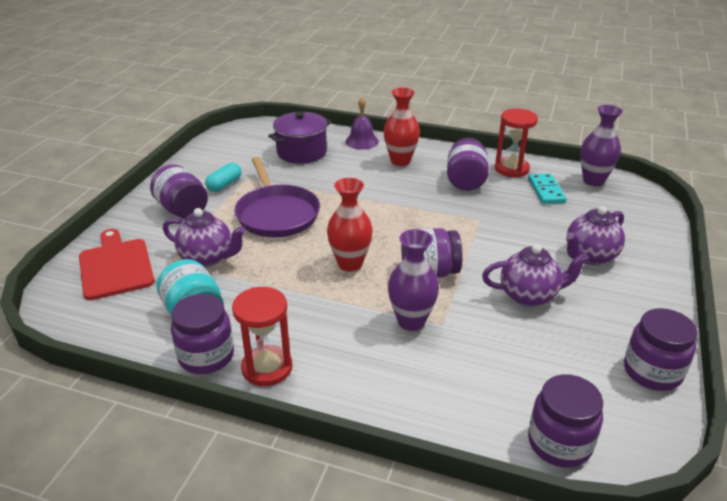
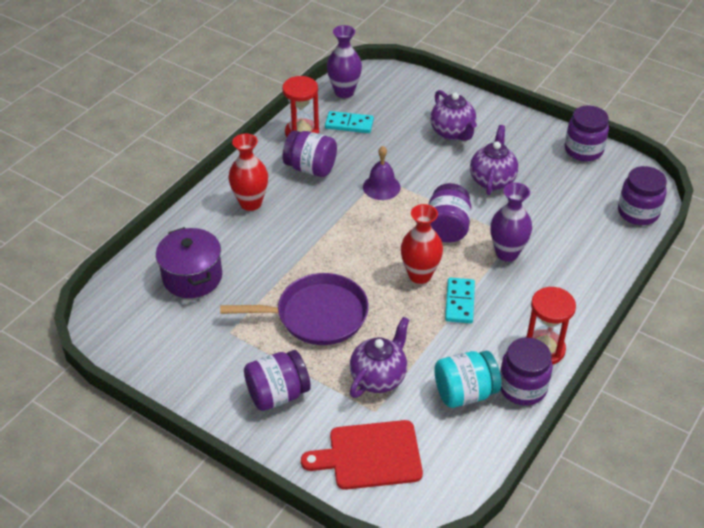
camera: 75 degrees left, 10 degrees up
(224, 184) = (237, 353): turquoise capsule -> none
(320, 295) = (459, 302): none -> turquoise domino
(362, 141) = (192, 223): purple bell -> purple bell (381, 187)

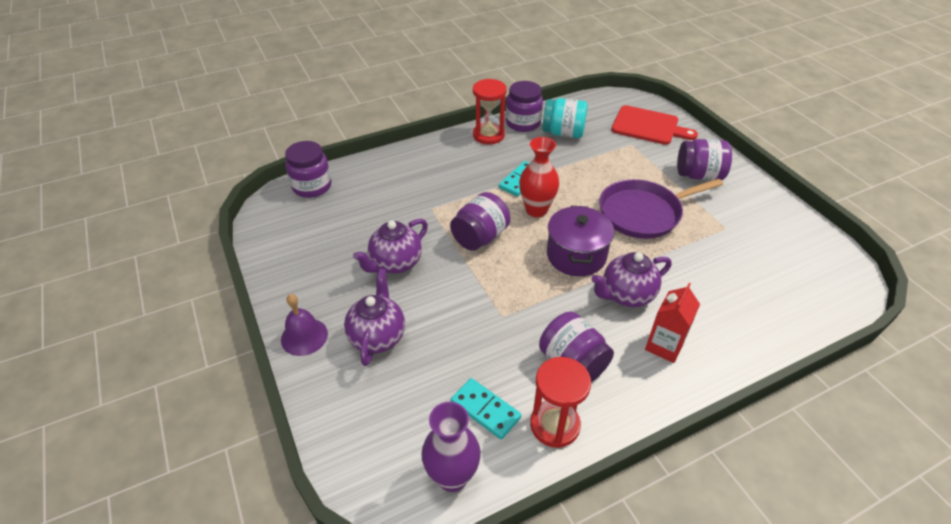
camera: 150 degrees left, 0 degrees up
(192, 277) = (752, 288): purple pot -> purple pot (576, 255)
(250, 203) = (664, 346): red vase -> red carton
(317, 315) = (643, 213): purple pan -> purple pan turned 45 degrees counterclockwise
(379, 377) = (617, 159): purple teapot -> purple teapot (626, 295)
(381, 187) = (509, 304): purple bell -> purple bell (304, 336)
(507, 253) = (450, 198): purple vase -> none
(583, 150) = (278, 256): purple jar -> none

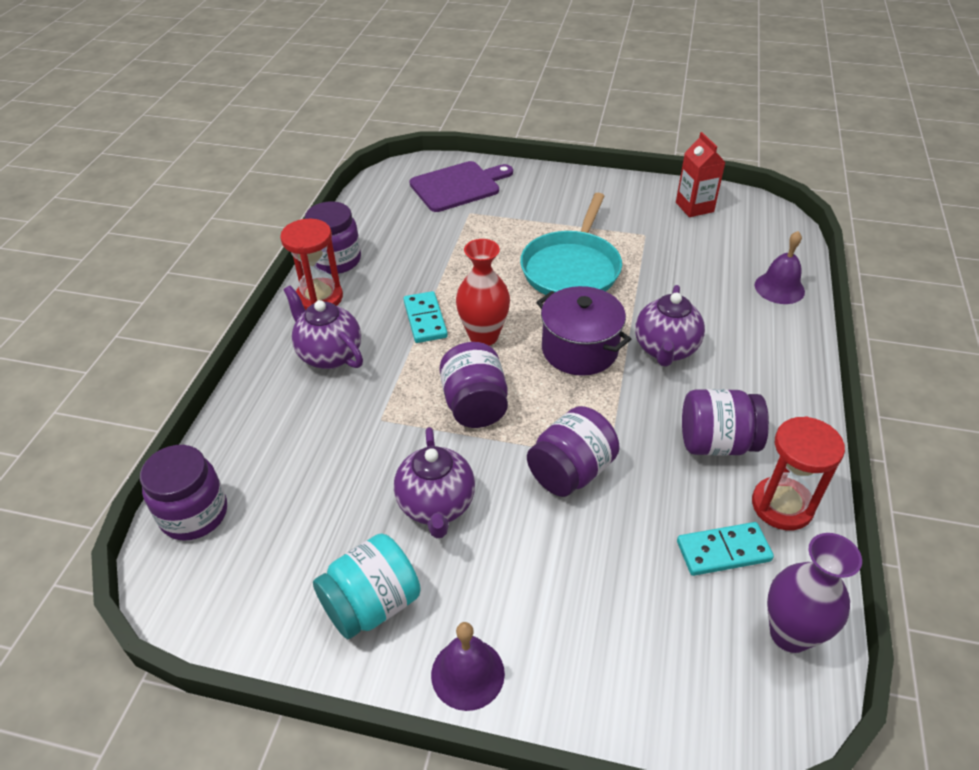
camera: 50 degrees left, 0 degrees up
(377, 336) = (538, 591): purple teapot -> purple teapot (329, 355)
(563, 133) = (392, 243): turquoise jar -> turquoise jar (372, 604)
(643, 213) = (572, 268): purple pan -> turquoise pan
(648, 126) = (458, 186): red cutting board -> purple cutting board
(664, 346) = (747, 366): red carton -> red carton (694, 207)
(699, 175) = (562, 203): purple jar -> purple jar (571, 471)
(771, 326) = (779, 288): none -> purple bell

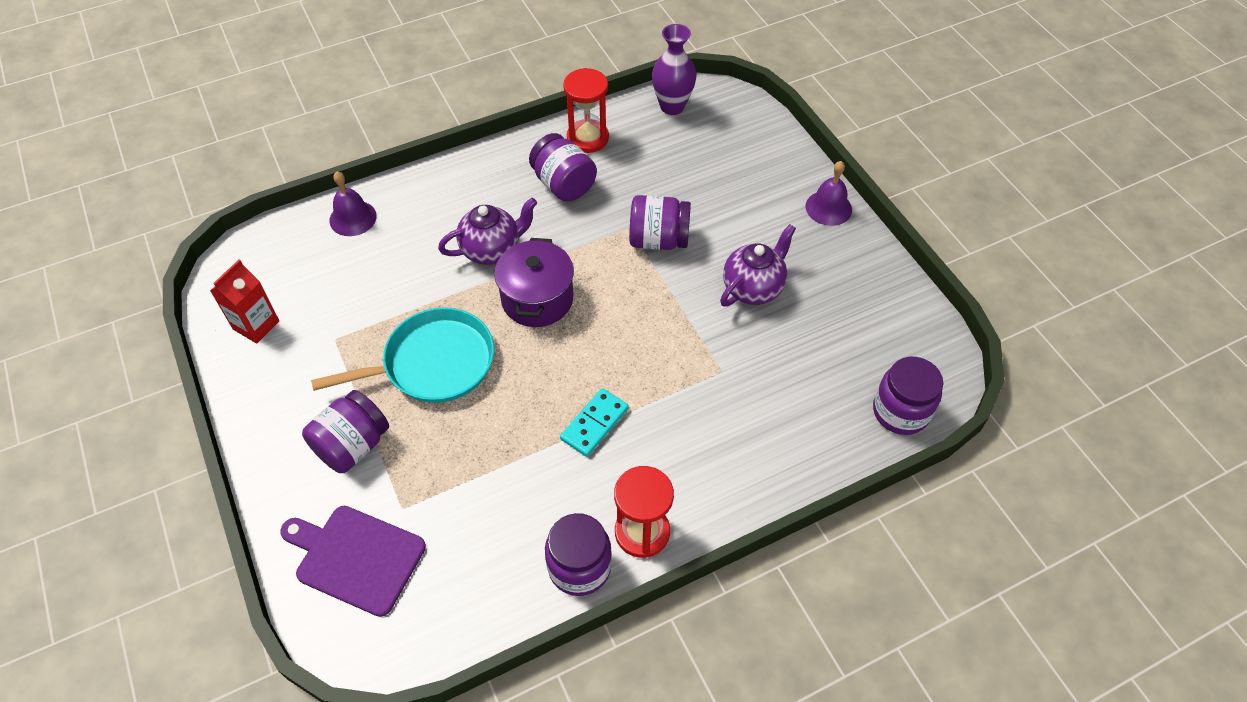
camera: 130 degrees left, 10 degrees up
(329, 355) = (697, 460): purple teapot -> none
(372, 604) = (843, 271): turquoise jar -> none
(475, 405) = (653, 325): purple jar -> purple jar (353, 445)
(483, 336) = (577, 368): red vase -> none
(723, 551) = (646, 148): turquoise domino -> none

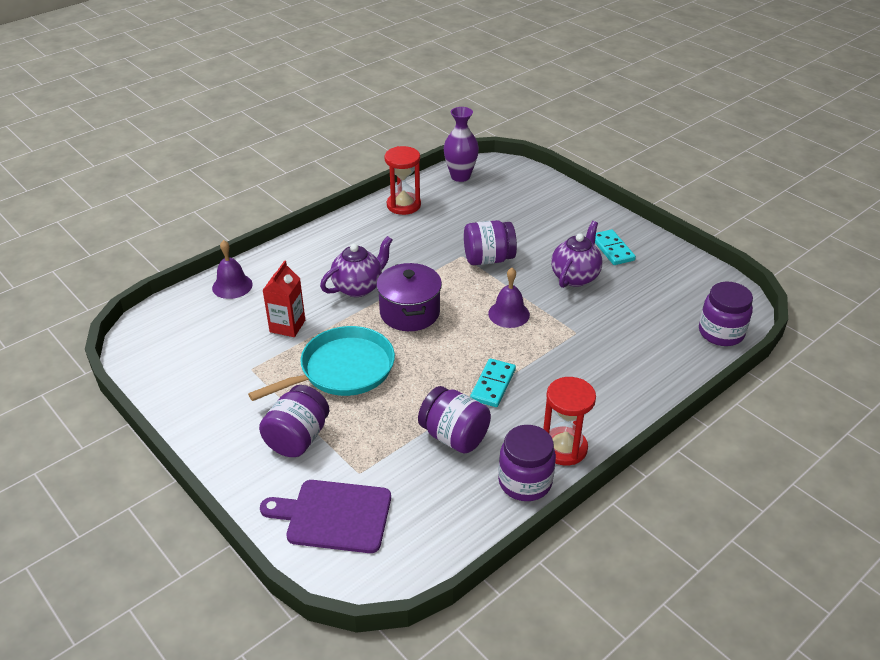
camera: 15 degrees left, 15 degrees down
(256, 325) = (177, 372): red carton -> red carton (287, 326)
(563, 184) = (398, 237): purple jar -> purple jar (454, 436)
(816, 256) = (612, 249): none -> turquoise domino
(828, 208) = (607, 219): purple bell -> purple bell (509, 314)

